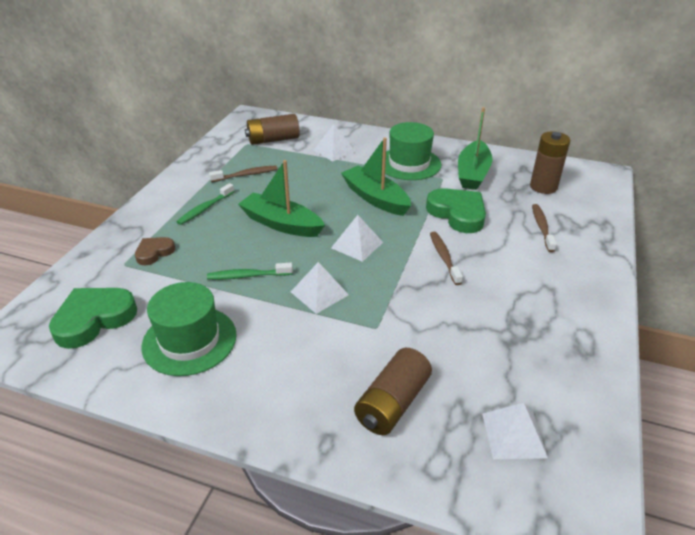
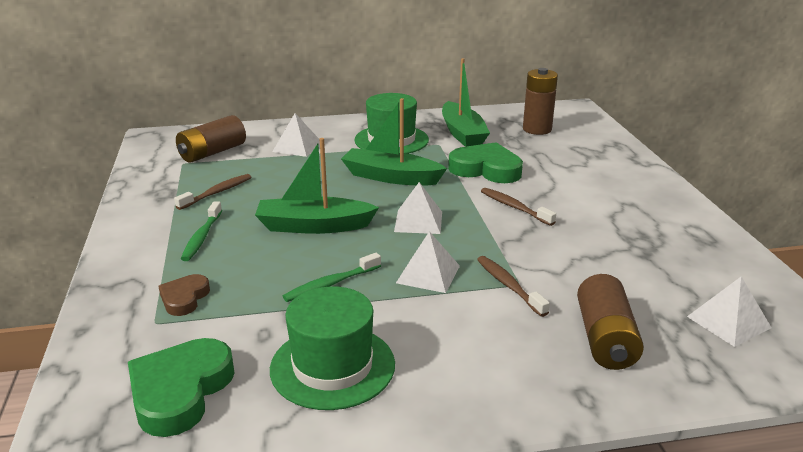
camera: 30 degrees left, 10 degrees down
(542, 227) = (571, 160): brown toothbrush -> brown toothbrush (509, 286)

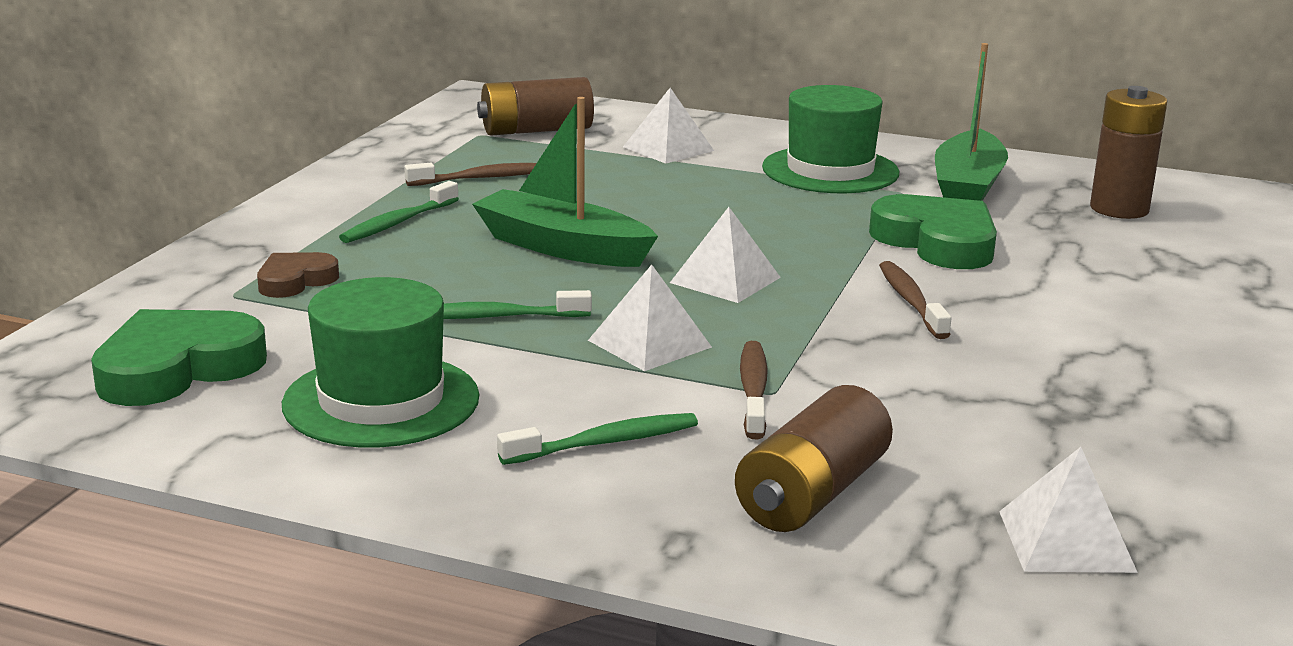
camera: 30 degrees right, 5 degrees down
(391, 177) = (760, 217): green boat -> none
(480, 347) = (605, 443): none -> green toothbrush

